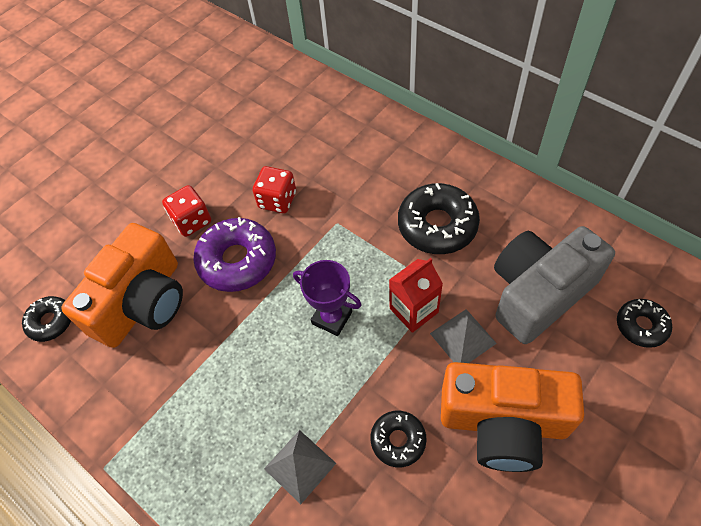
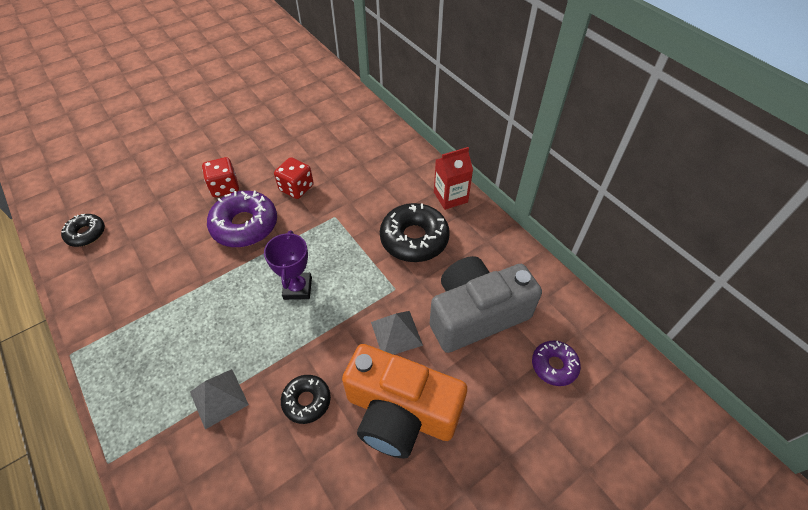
camera: 10 degrees right, 5 degrees down
(142, 302) = (159, 237): orange camera -> none
(332, 318) = (297, 288): purple trophy -> purple trophy turned 45 degrees clockwise
(414, 310) = (366, 300): red carton -> red carton (450, 197)
(641, 326) = (554, 365): black donut -> purple donut

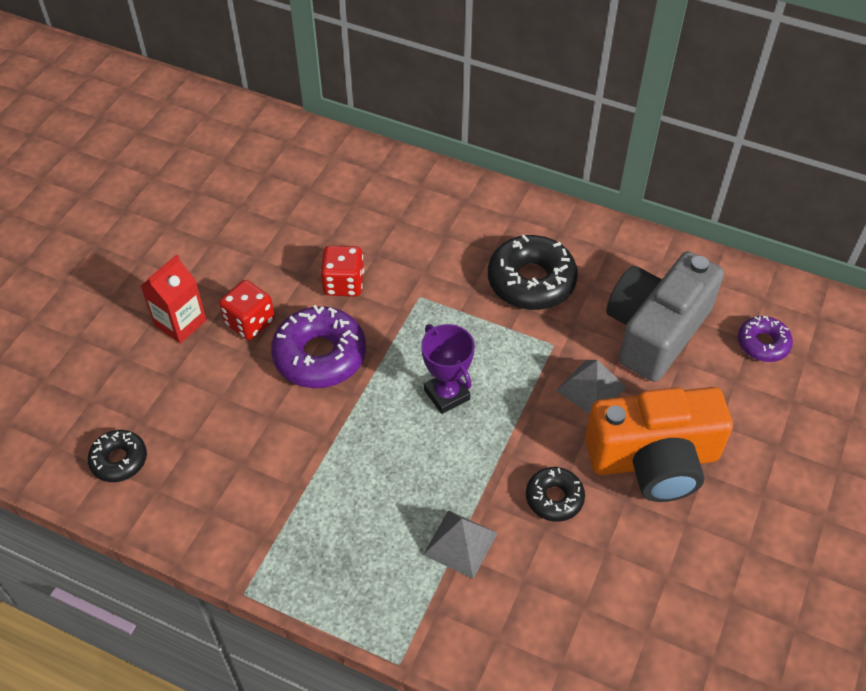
camera: 30 degrees left, 0 degrees up
(450, 197) = (534, 216): red carton -> red carton (180, 323)

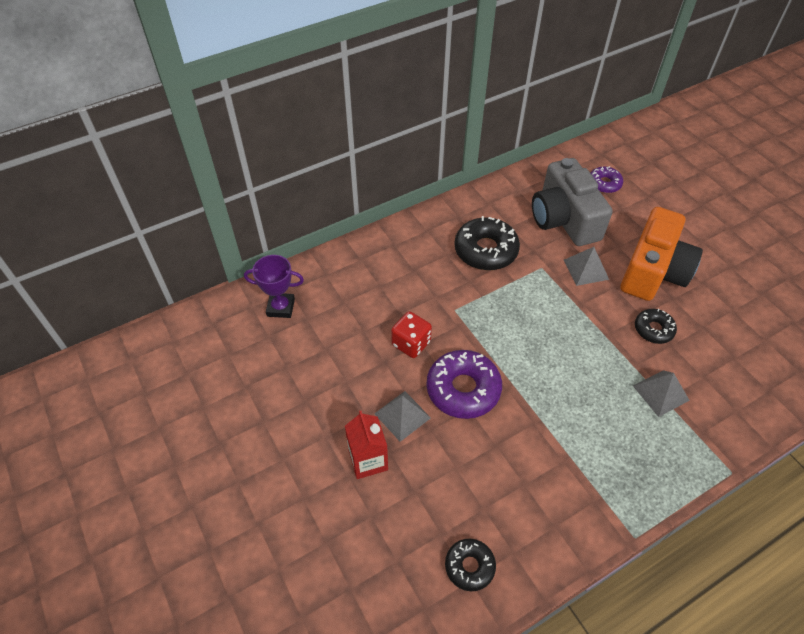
camera: 55 degrees left, 0 degrees up
(250, 322) = (402, 415): red dice -> grey pyramid
(446, 395) = (544, 339): purple trophy -> purple trophy (281, 308)

